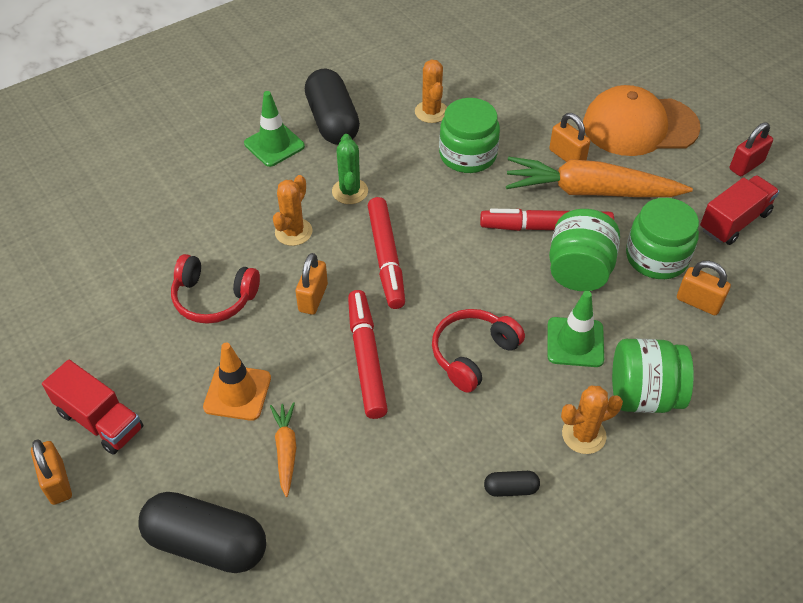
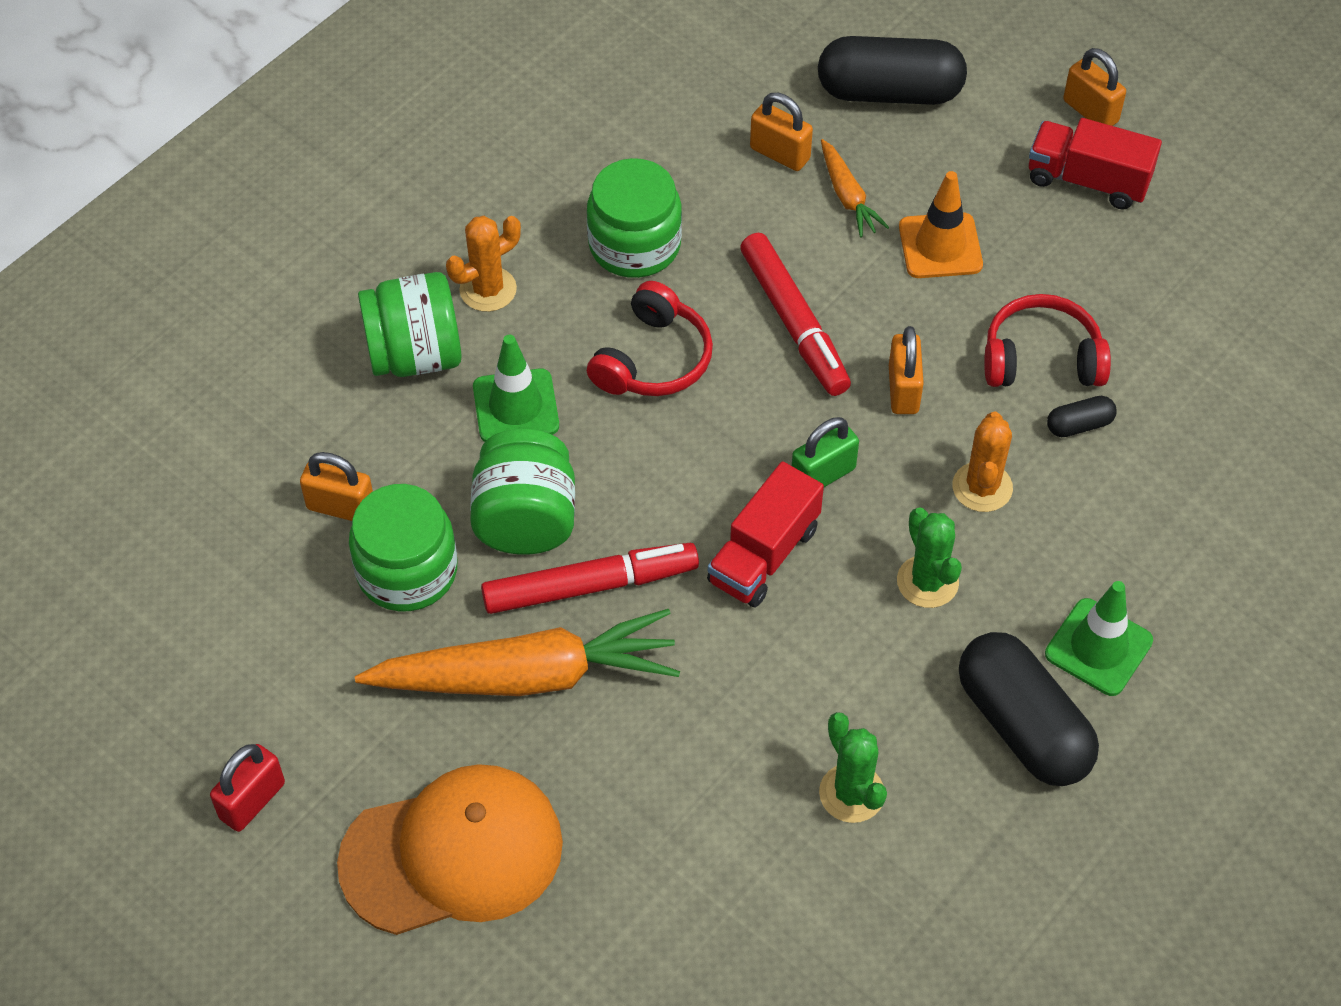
camera: 165 degrees right, 5 degrees up
(386, 258) = (823, 475): red marker -> green padlock
(431, 112) = (851, 793): orange cactus -> green cactus
(467, 155) = (755, 706): green jar -> green jar (634, 245)
(511, 489) = (567, 212): black capsule -> black capsule (1079, 425)
(567, 156) = (578, 745): orange padlock -> orange padlock (780, 154)
(734, 221) = (280, 669): red truck -> red truck (764, 555)

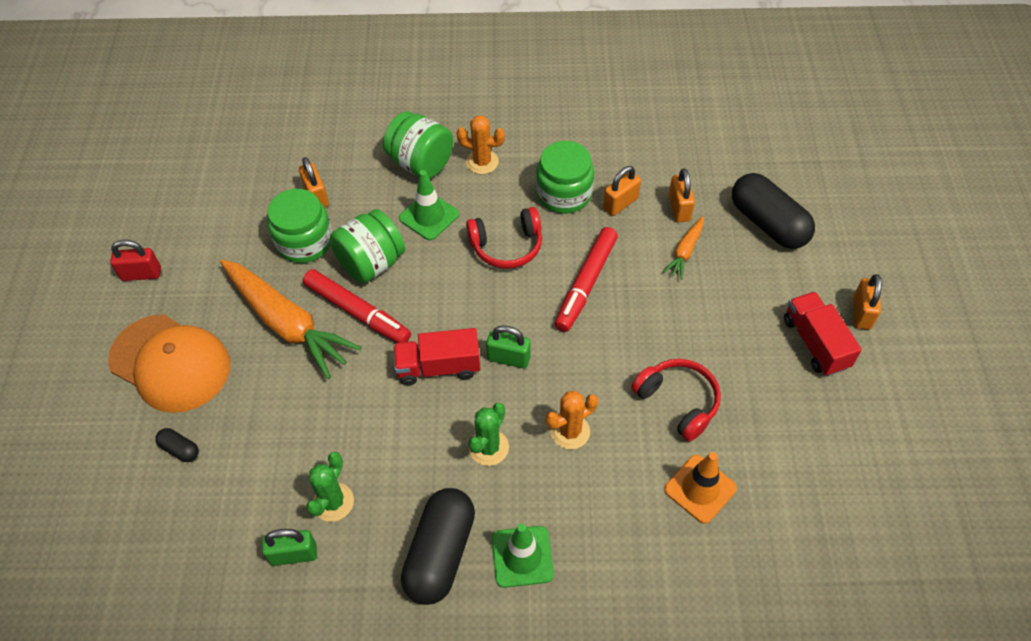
camera: 50 degrees right, 0 degrees up
(886, 881) = (294, 554): none -> green padlock
(903, 390) = (594, 356): orange padlock -> orange padlock (620, 204)
(940, 246) = (699, 309): orange traffic cone -> orange traffic cone (700, 489)
(1079, 425) = (654, 448): black capsule -> black capsule (180, 449)

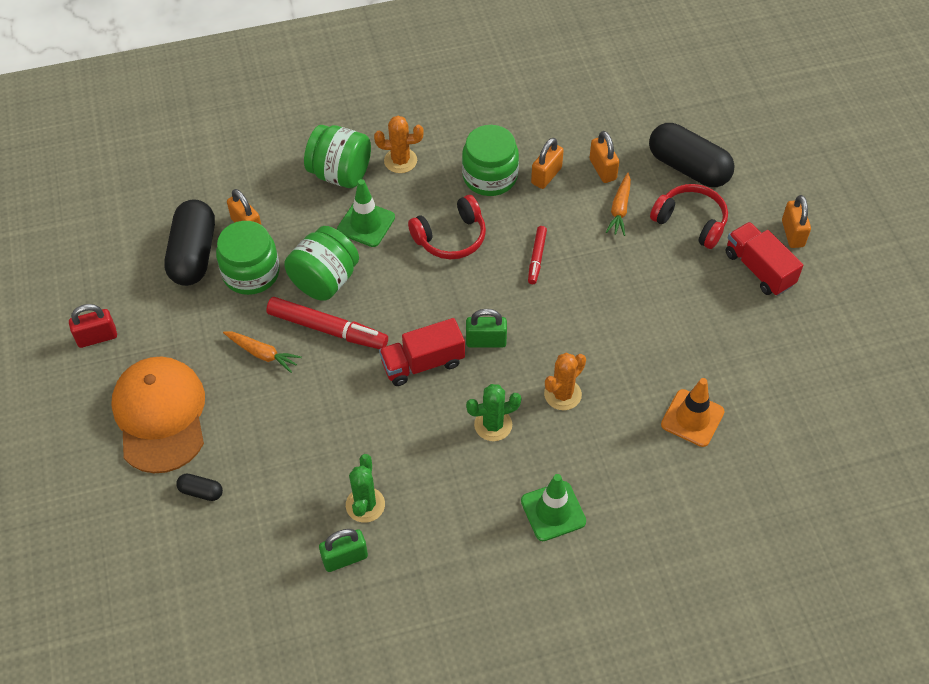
camera: 15 degrees left, 0 degrees up
(170, 363) = (160, 415): orange cap -> orange cap turned 120 degrees counterclockwise
(287, 323) = (262, 354): orange carrot -> orange carrot, size x0.47
(440, 553) = (479, 526): black capsule -> black capsule (193, 254)
(488, 447) = (493, 425): green cactus -> green cactus turned 60 degrees clockwise
(586, 284) = (537, 258): red marker -> red marker, size x0.55
(678, 402) = (651, 347): red headphones -> red headphones (691, 222)

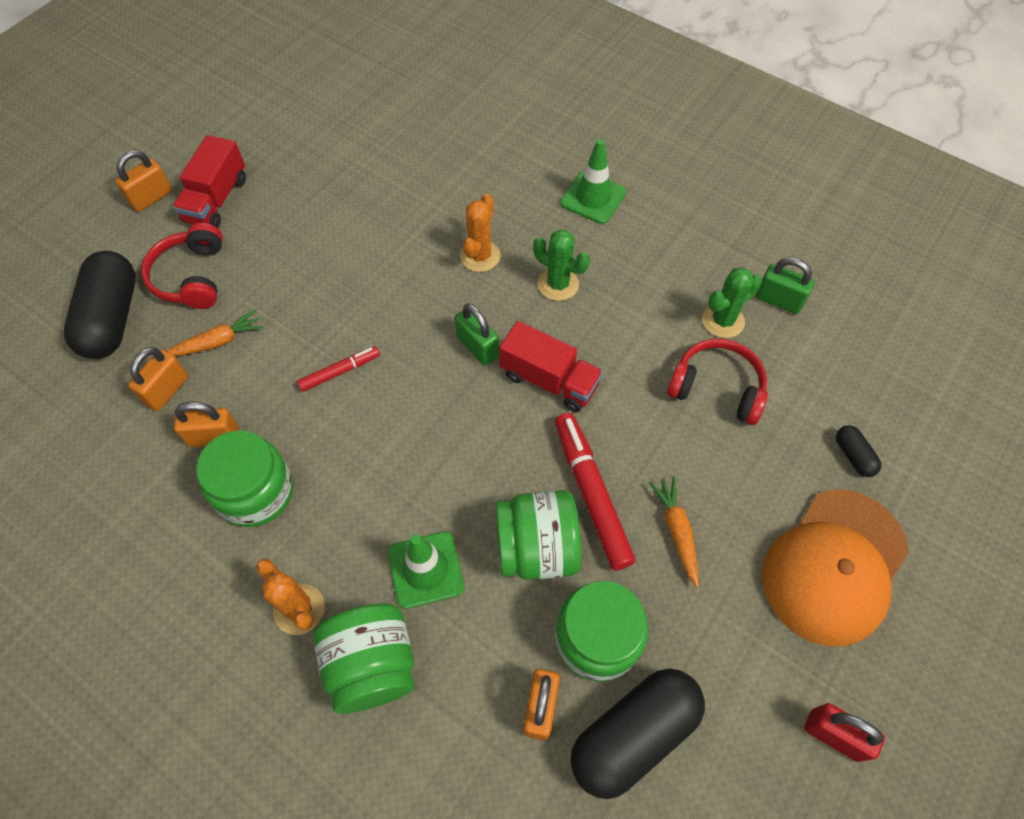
camera: 130 degrees left, 5 degrees up
(450, 237) = (375, 468): red headphones -> red headphones (716, 388)
(562, 394) = (480, 256): orange cactus -> orange cactus turned 75 degrees counterclockwise
(692, 418) = (422, 163): orange traffic cone -> none

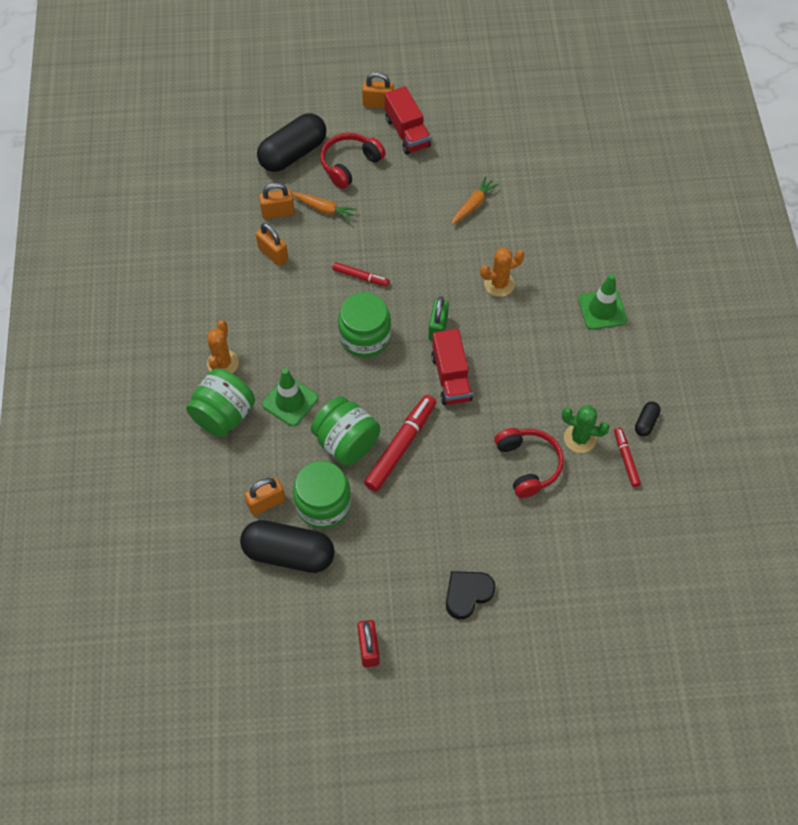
camera: 50 degrees right, 0 degrees up
(216, 200) = (407, 132): red truck -> red truck turned 90 degrees counterclockwise
(255, 492) = (262, 296): green jar -> green jar (365, 336)
(558, 284) = (519, 336): green cactus -> none
(677, 531) = (416, 502): orange carrot -> orange carrot (473, 205)
(778, 300) = (626, 459): green padlock -> red marker
(834, 566) = (467, 594): orange cap -> black heart
(853, 456) = (550, 564): black capsule -> black capsule (646, 422)

